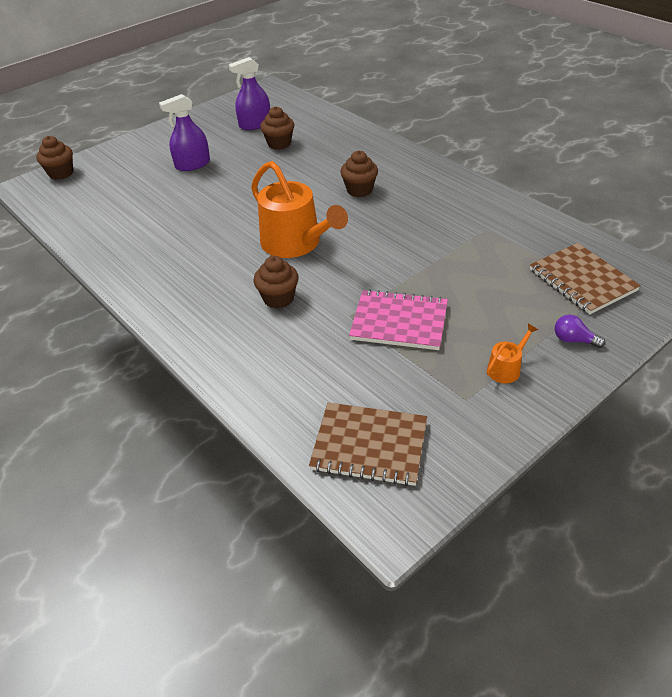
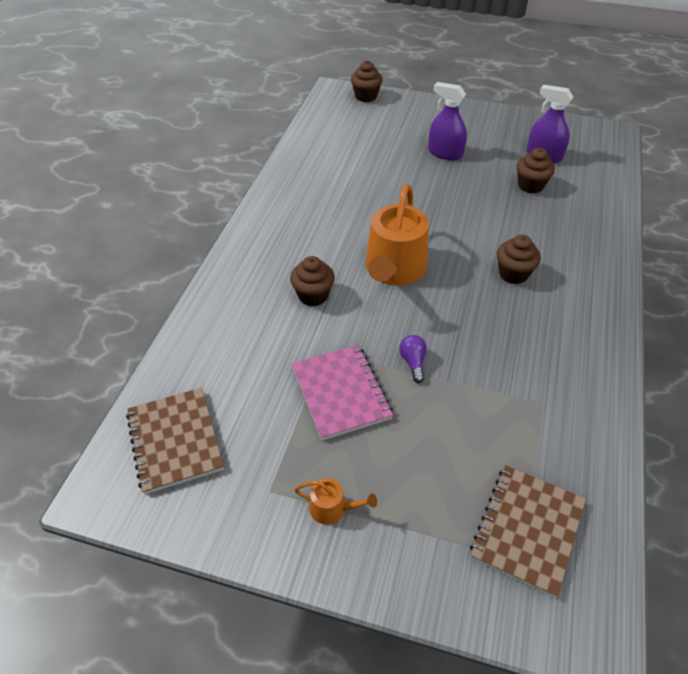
camera: 55 degrees right, 5 degrees up
(574, 340) = (417, 556): purple light bulb -> purple light bulb (413, 362)

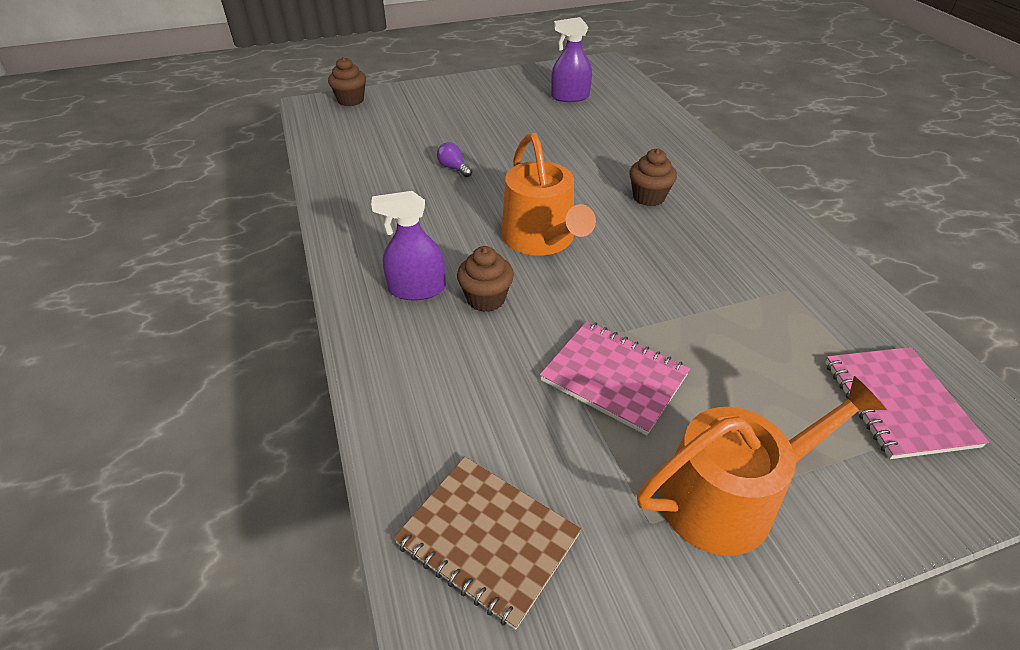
camera: 35 degrees left, 5 degrees down
(332, 508) = (729, 497): orange watering can -> orange watering can, size x2.30
(413, 362) = (648, 312): purple light bulb -> purple light bulb (454, 168)
(445, 153) = (481, 123): purple spray bottle -> purple spray bottle (417, 289)
(527, 529) = (898, 403): brown notebook -> pink notebook
(530, 185) = (585, 123): brown cupcake -> none

